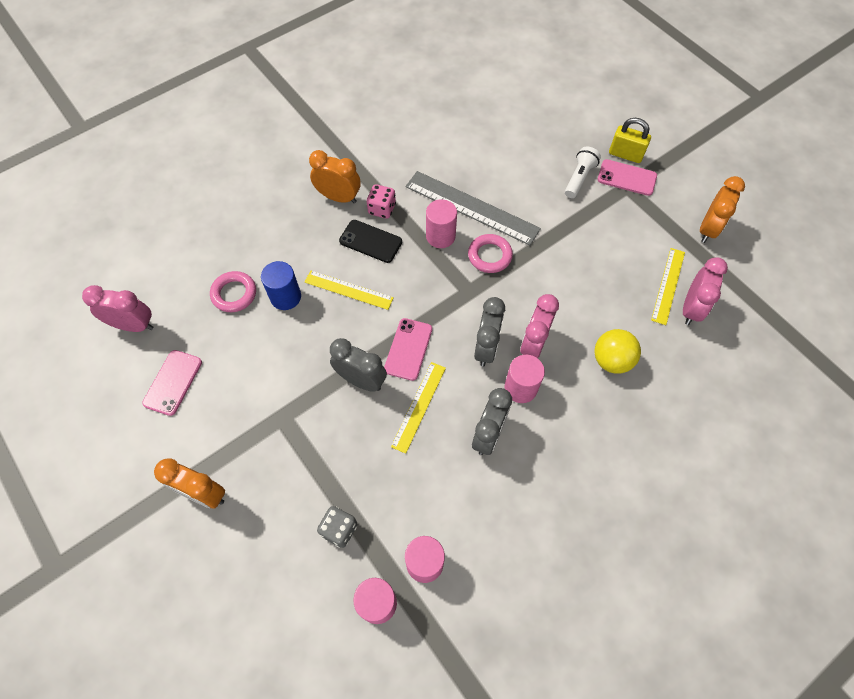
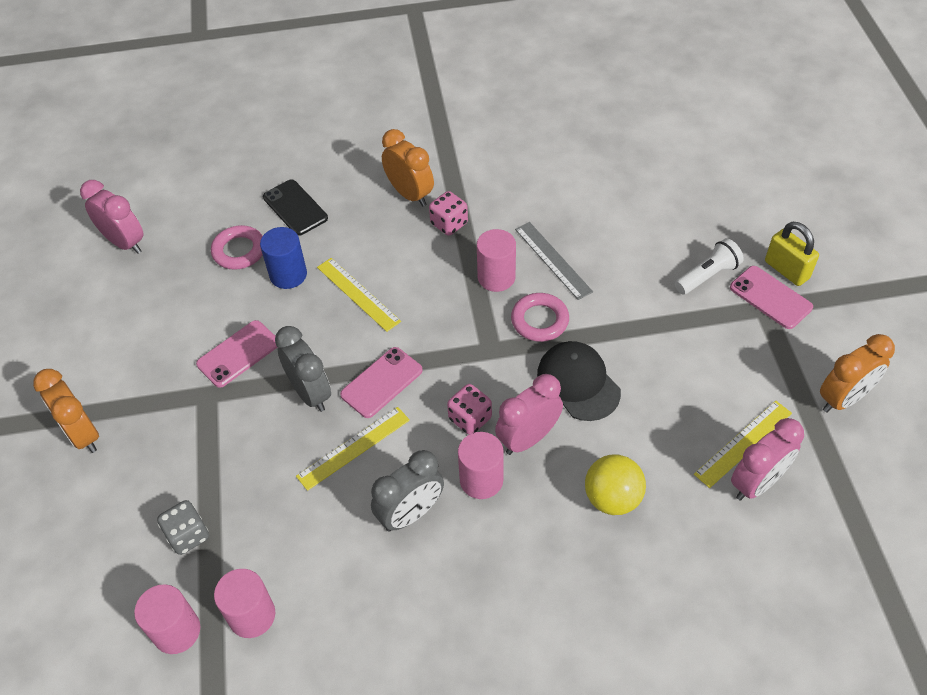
camera: 30 degrees right, 10 degrees down
(173, 382) = (125, 313): pink phone -> pink phone (238, 354)
(370, 241) = (414, 253): black phone -> black phone (295, 208)
(471, 207) = (552, 260): grey ruler -> grey ruler, size x0.60
(486, 348) = (470, 418): grey clock -> pink dice
(542, 289) = (578, 382): none -> black cap

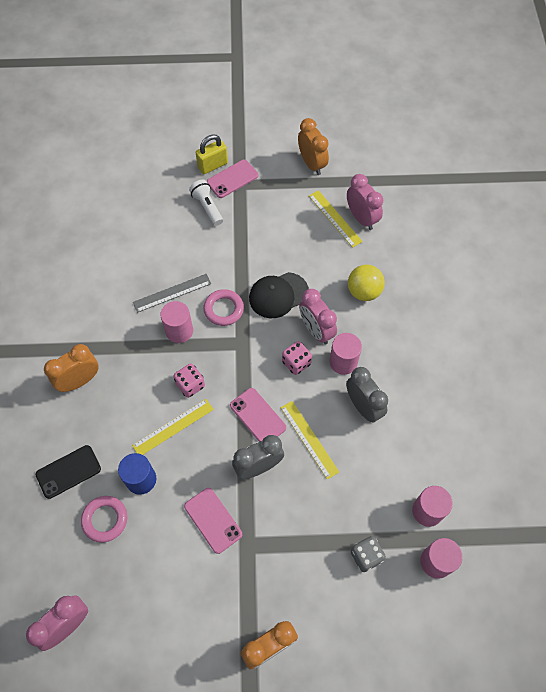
camera: 85 degrees left, 10 degrees up
(449, 224) = (119, 356): pink dice -> pink dice (190, 385)

